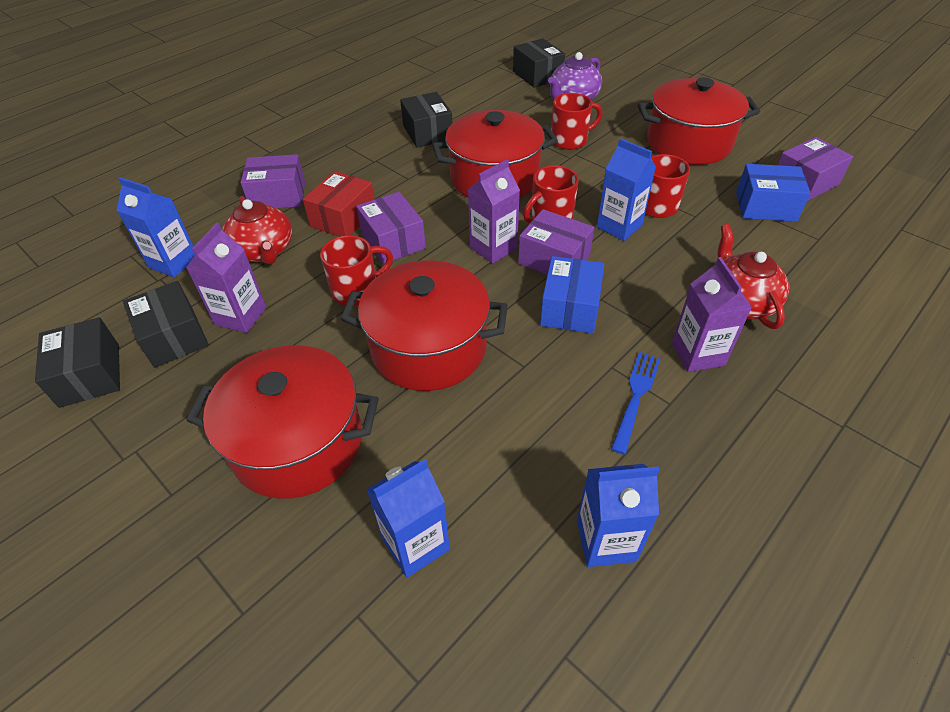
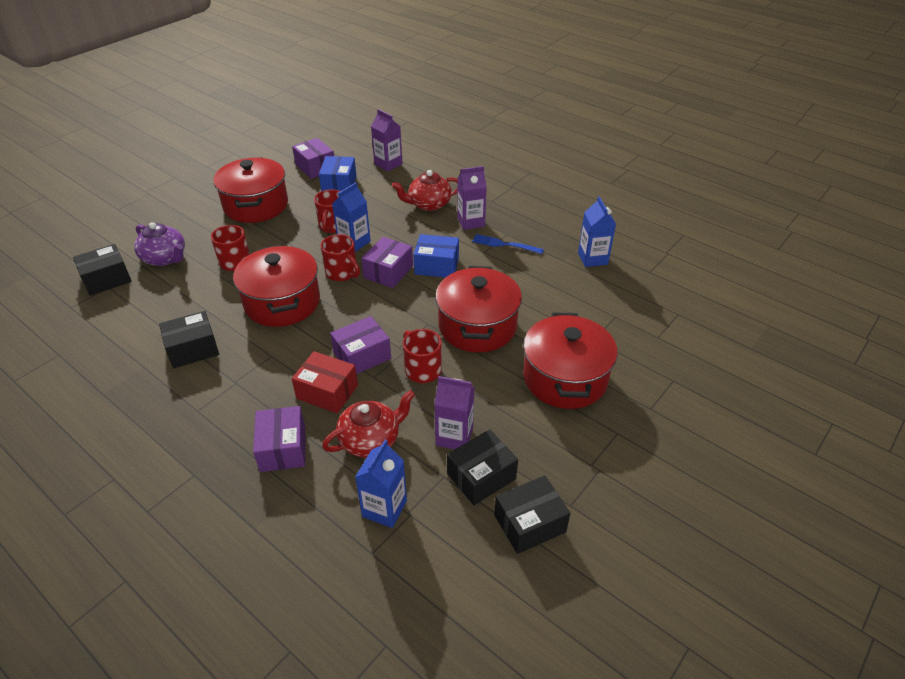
camera: 95 degrees left, 5 degrees down
(415, 544) = (614, 320): blue carton -> none
(493, 248) = (374, 300): purple carton -> purple carton (388, 164)

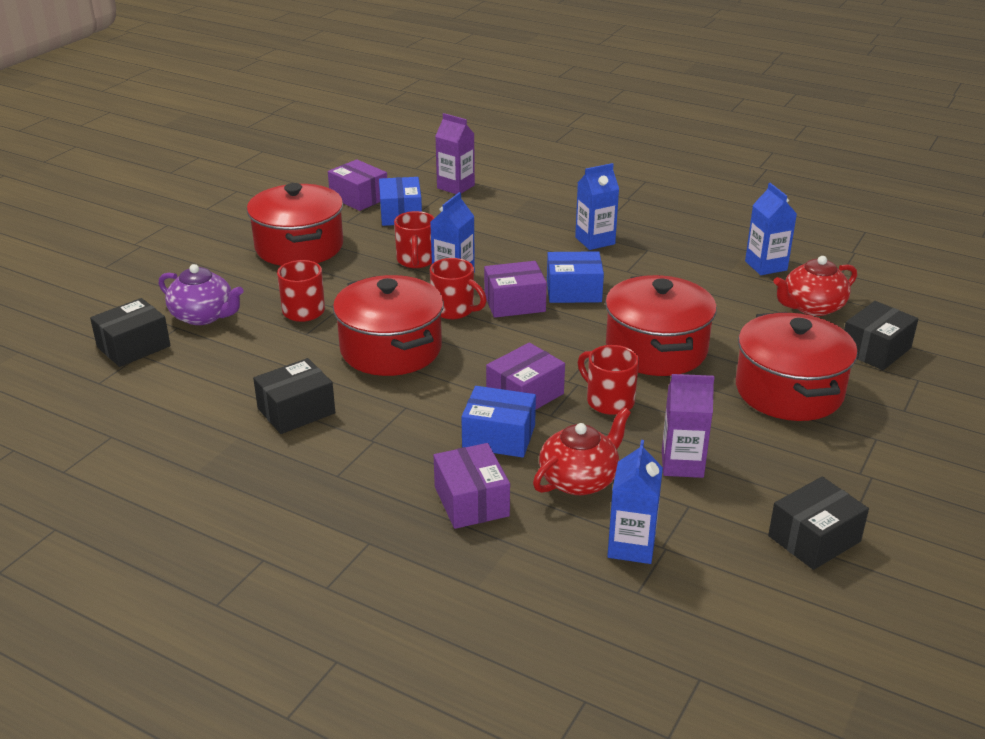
camera: 10 degrees left, 10 degrees down
(327, 392) = (499, 437): red box -> blue box
(388, 272) = (514, 303): purple box -> purple box turned 60 degrees clockwise
(428, 204) = (531, 226): red teapot -> red teapot (812, 307)
(471, 222) = (595, 241): purple carton -> blue carton
(481, 476) = (734, 500): black box -> black box (875, 350)
(504, 244) = (649, 261): blue fork -> none

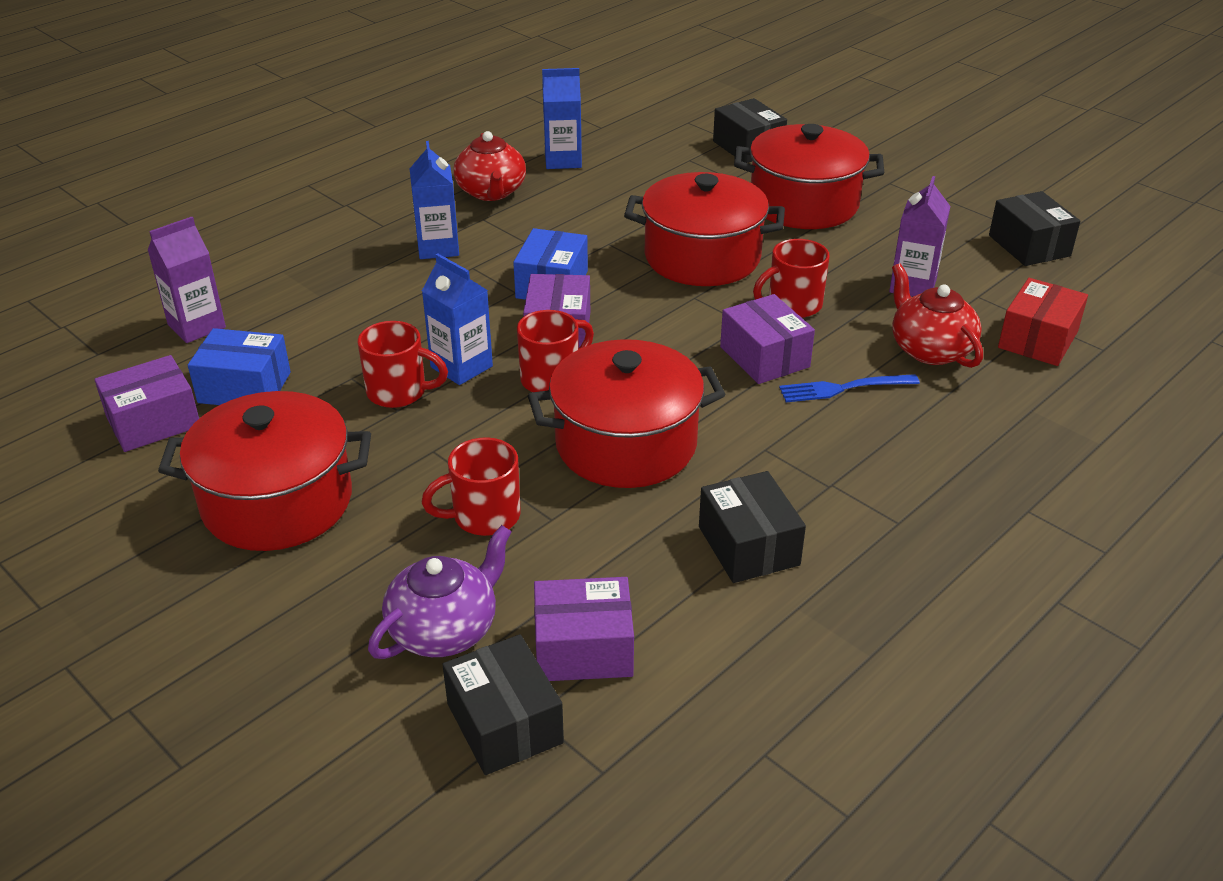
camera: 75 degrees left, 5 degrees up
(471, 501) = (959, 425): purple box -> purple box (583, 648)
(499, 437) = (843, 388): blue box -> blue fork
(631, 546) = (1038, 339): blue carton -> red box
(812, 307) = (658, 157): red teapot -> red teapot (491, 192)

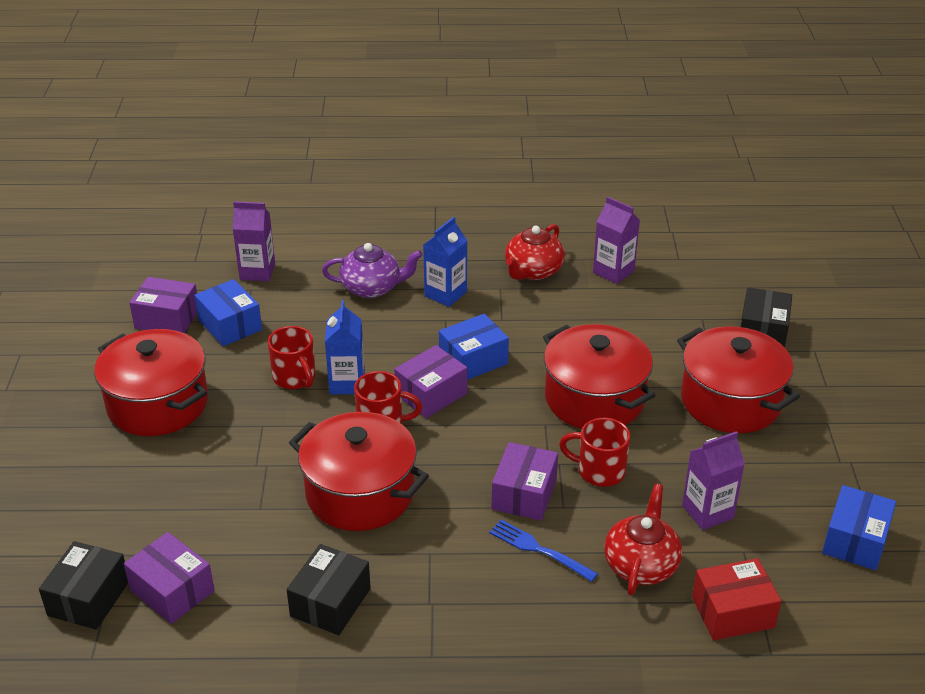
camera: 45 degrees right, 0 degrees up
(445, 629) = (132, 529): purple teapot -> purple teapot (372, 288)
(483, 516) = (232, 482): red mug -> none
(563, 160) = (613, 271): blue carton -> purple carton
(1029, 245) = (855, 540): black box -> blue box

